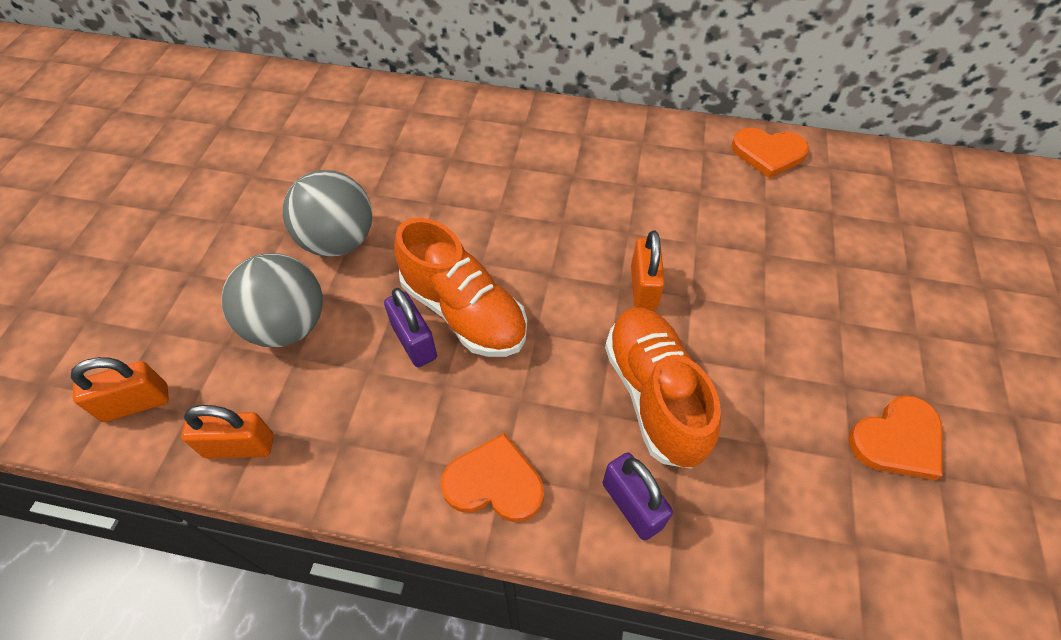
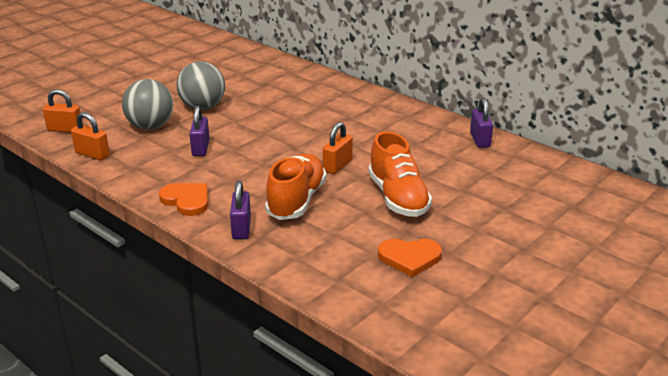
camera: 30 degrees right, 25 degrees down
(464, 312) = (235, 146): orange shoe -> orange shoe (398, 198)
(768, 153) = (480, 140): orange heart -> purple padlock

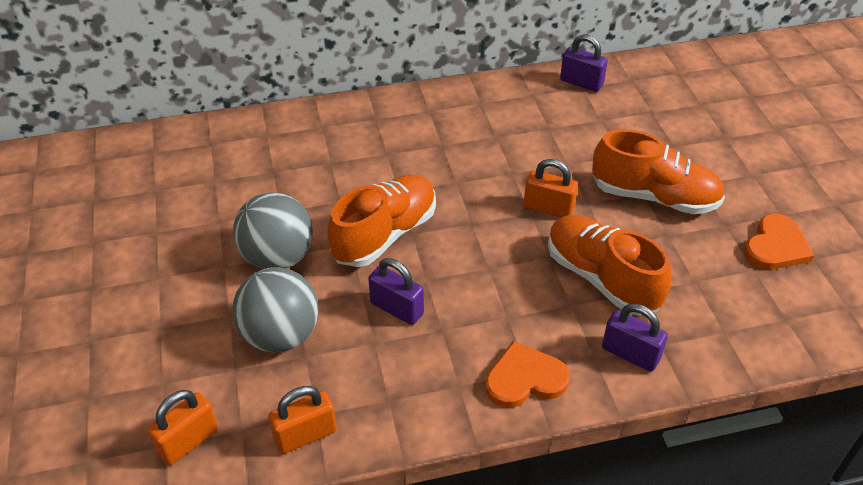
camera: 55 degrees left, 15 degrees up
(253, 127) = (385, 234): none -> orange shoe
(337, 166) = (548, 208): orange padlock -> orange padlock turned 45 degrees counterclockwise

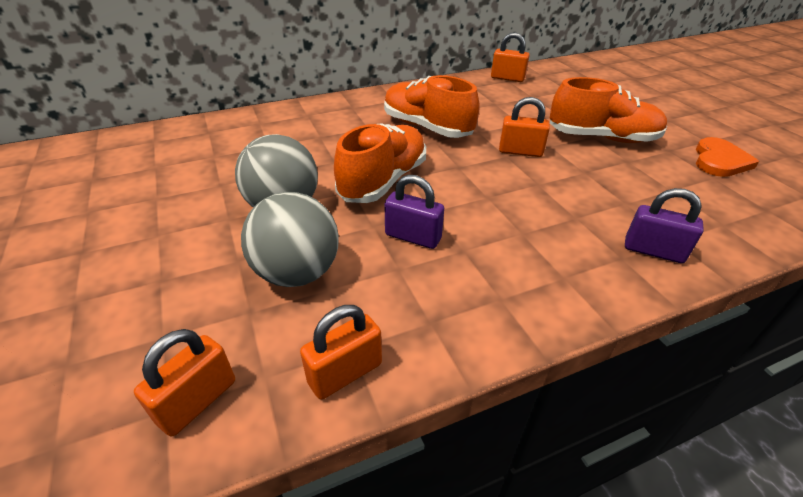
camera: 10 degrees left, 5 degrees down
(524, 379) = (565, 284): orange heart -> none
(581, 83) = (507, 78): purple padlock -> orange padlock
(601, 278) = (592, 195): orange shoe -> orange shoe (427, 127)

